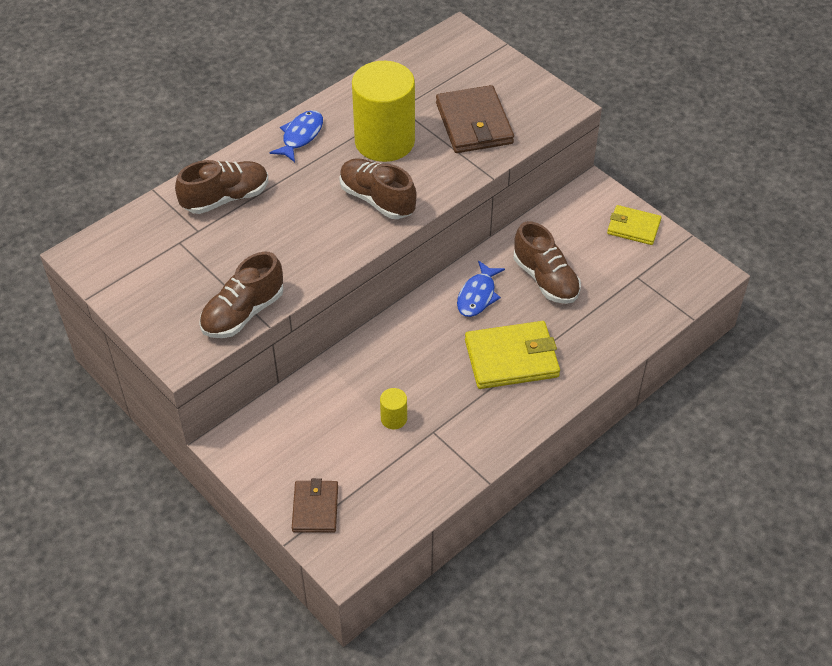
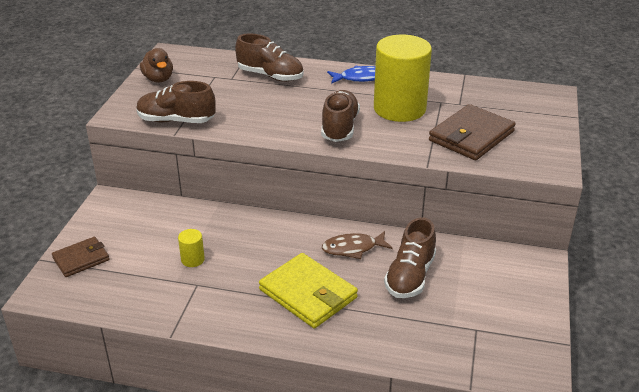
camera: 55 degrees right, 15 degrees down
(135, 290) = (158, 79): none -> brown duck
(478, 295) = (353, 248): blue fish -> brown fish
(633, 227) = (529, 302): yellow wallet -> none

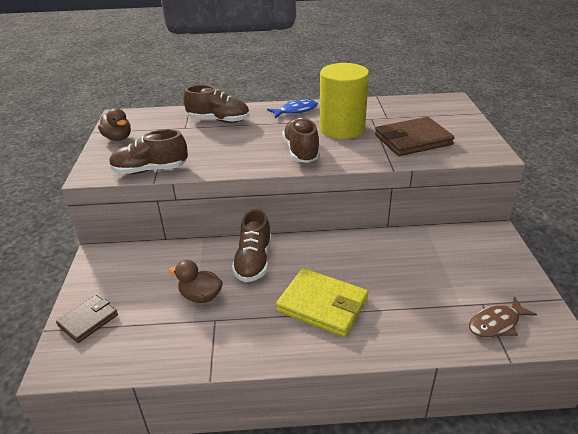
camera: 15 degrees left, 0 degrees up
(192, 259) = (200, 296): yellow cylinder -> brown duck
(353, 248) = (341, 255): brown fish -> brown fish (496, 323)
(410, 276) = (401, 269): brown shoe -> brown shoe (253, 261)
(471, 136) = (412, 140): brown wallet -> brown wallet turned 45 degrees clockwise

